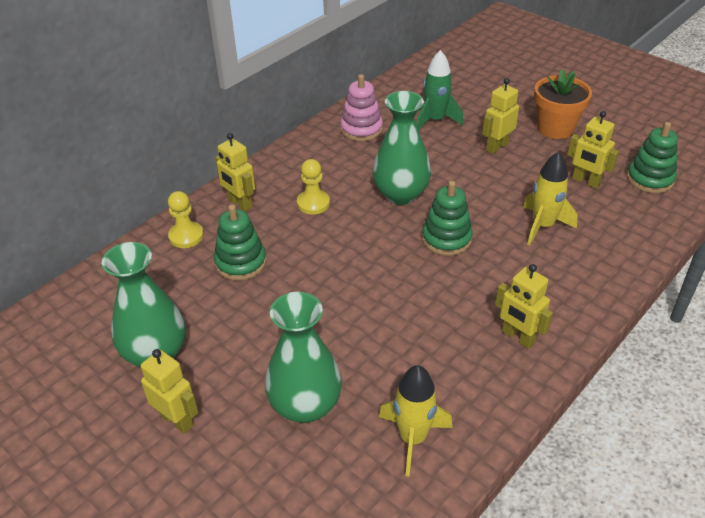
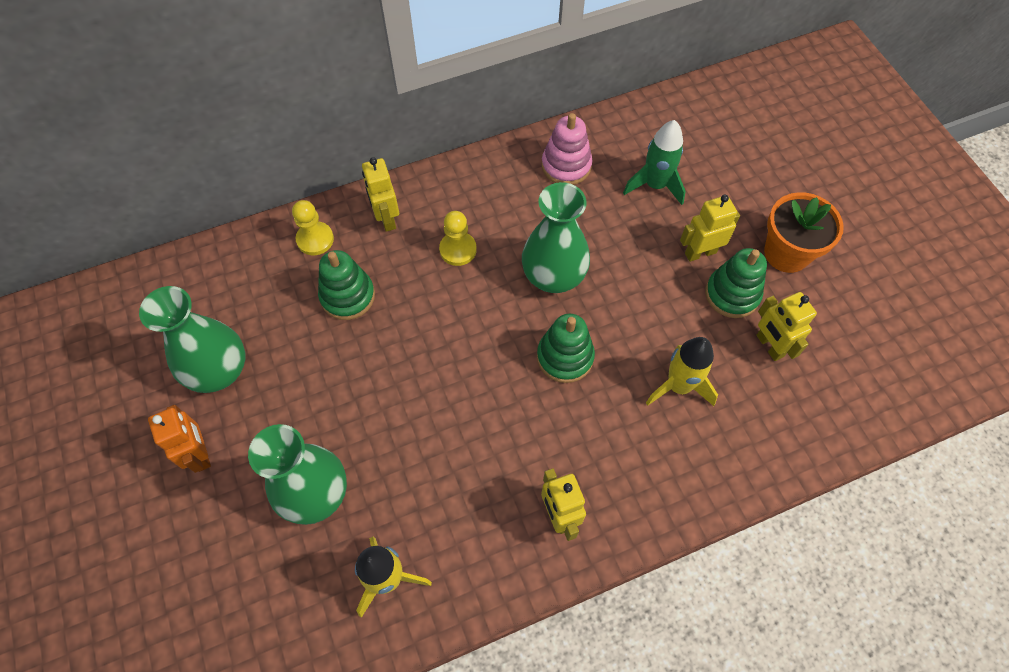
camera: 25 degrees right, 20 degrees up
(177, 420) = (200, 454): yellow robot -> orange robot
(649, 179) = (848, 375): green stacking toy -> green stacking toy (732, 294)

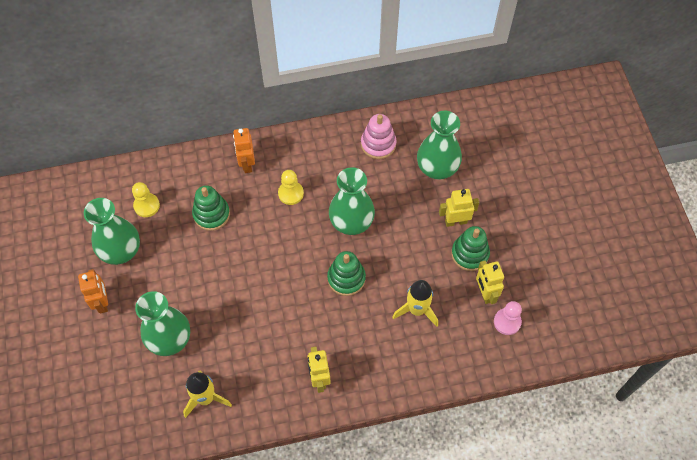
camera: 10 degrees right, 0 degrees up
(315, 239) = (196, 171): yellow pawn -> yellow pawn (146, 205)
(386, 218) = (247, 164): yellow robot -> orange robot
(655, 185) = (437, 168): green rocket -> green vase
(786, 253) = (516, 231): orange flower pot -> none
(812, 382) = (507, 322): none -> pink pawn

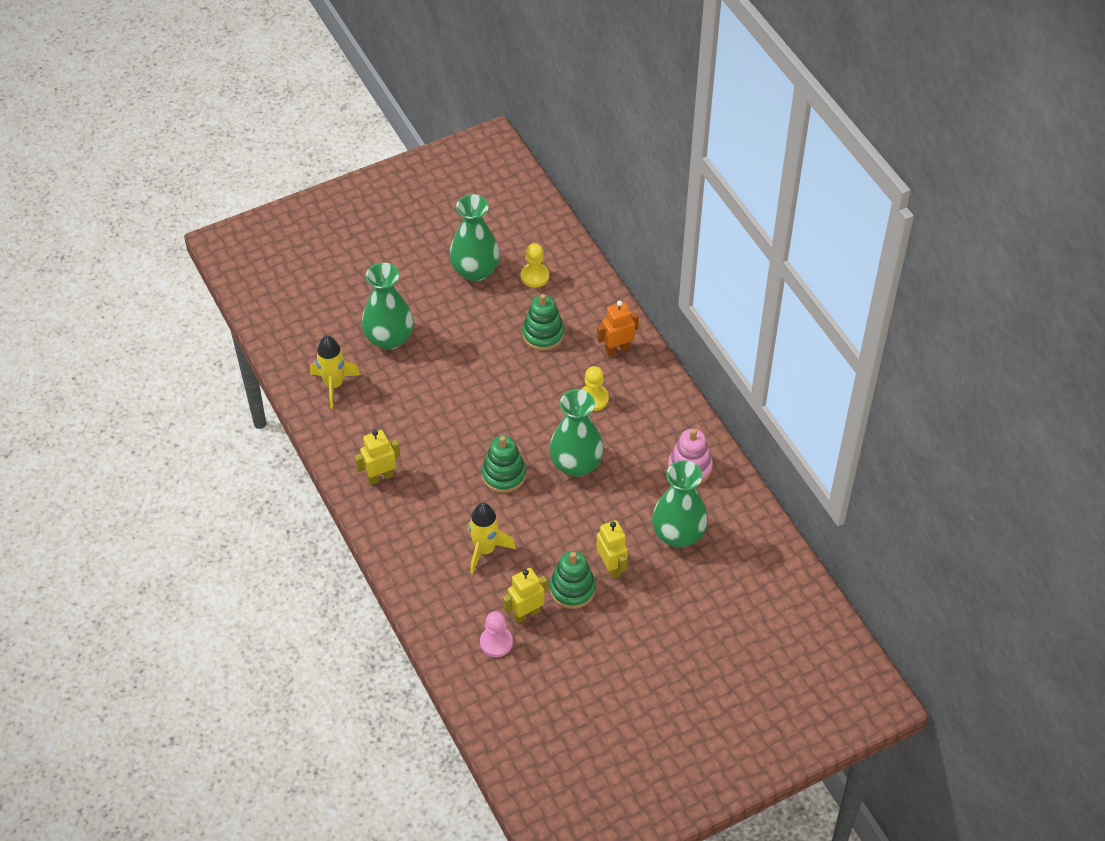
camera: 75 degrees right, 10 degrees down
(102, 302) = (413, 273): orange robot -> none

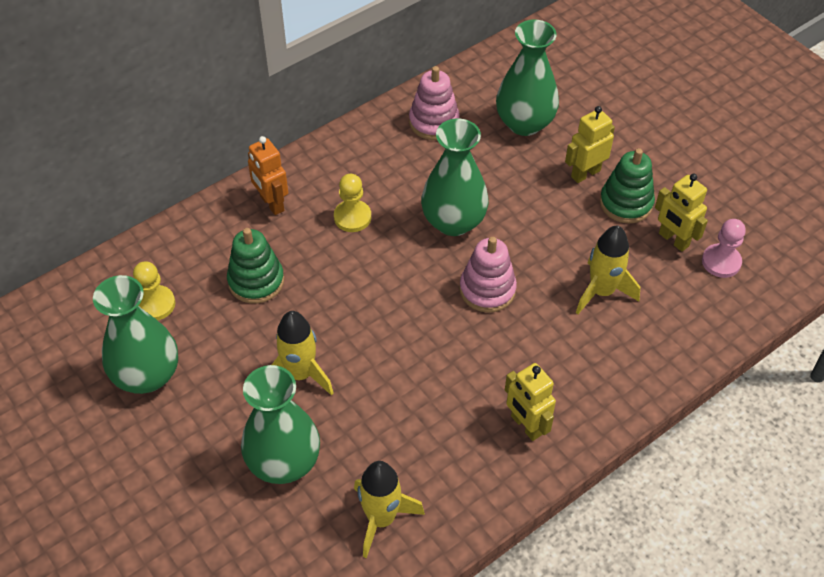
camera: 100 degrees left, 0 degrees up
(455, 353) = (300, 374): none -> yellow rocket
(504, 475) = (487, 290): green stacking toy -> pink stacking toy

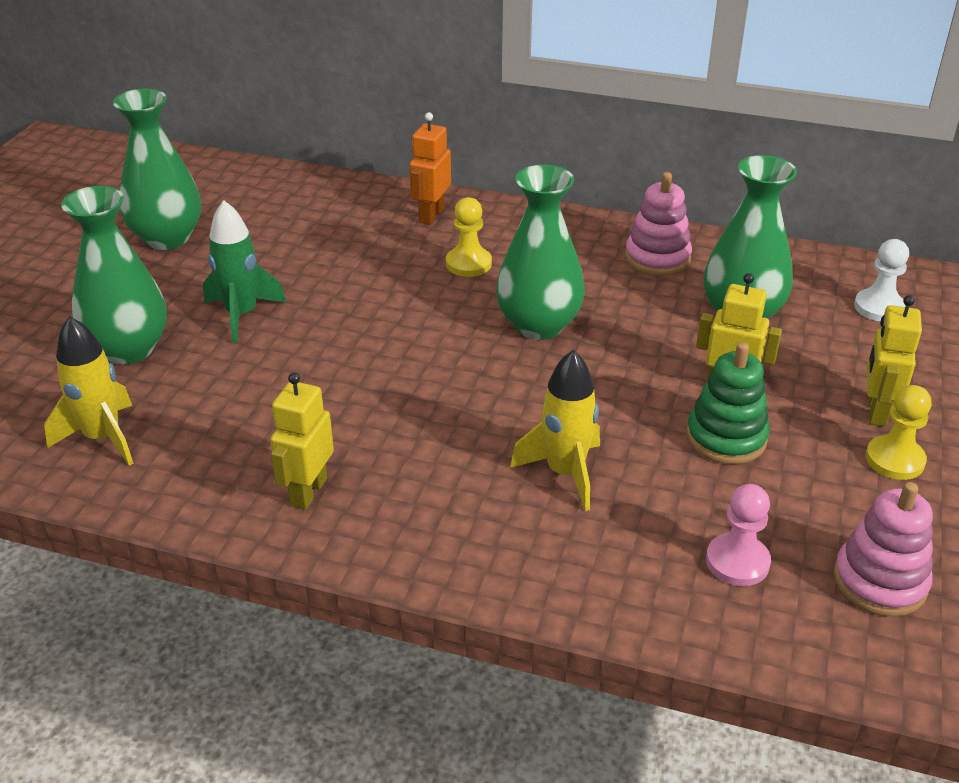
camera: 55 degrees right, 15 degrees down
(155, 304) = (249, 209): yellow pawn -> yellow pawn (894, 460)
(256, 281) = (329, 246): green stacking toy -> none
(300, 374) = (242, 315): yellow rocket -> green rocket
(487, 290) = (471, 386): pink stacking toy -> pink stacking toy (879, 581)
(568, 62) = (879, 307): none -> white pawn
(673, 240) = (719, 502): yellow robot -> yellow robot (876, 411)

